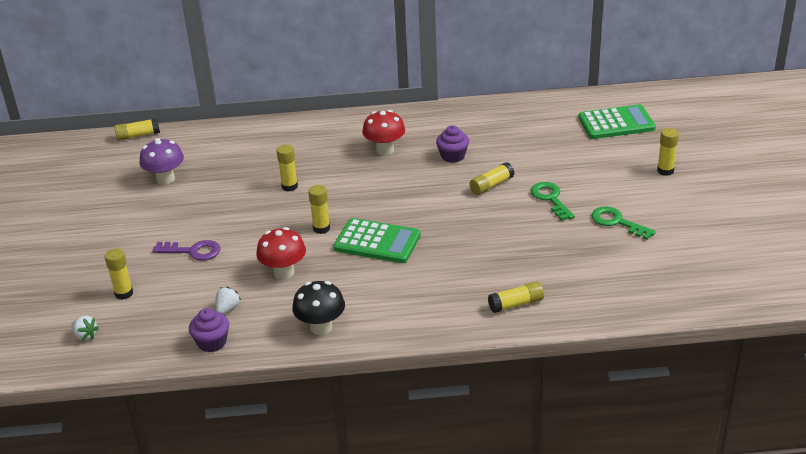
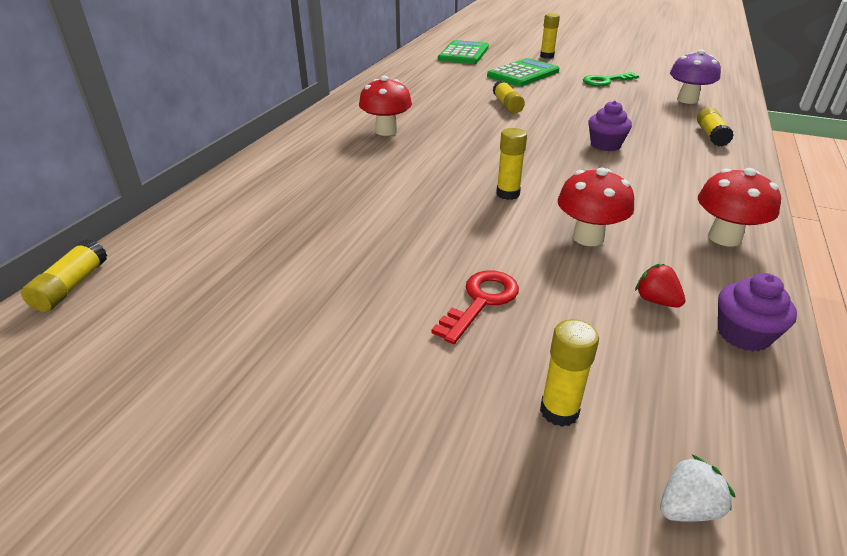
camera: 65 degrees left, 0 degrees up
(165, 179) = (245, 285): purple mushroom -> purple mushroom (687, 100)
(193, 251) = (481, 301): purple key -> red key
(227, 308) = (656, 300): white strawberry -> red strawberry
(289, 186) = (393, 194): yellow glue stick -> none
(321, 327) = (724, 238): black mushroom -> red mushroom
(377, 242) = (562, 170): green calculator -> green calculator (523, 74)
(453, 156) = (439, 108): purple cupcake -> purple cupcake (605, 145)
(550, 199) = (551, 92): green key -> none

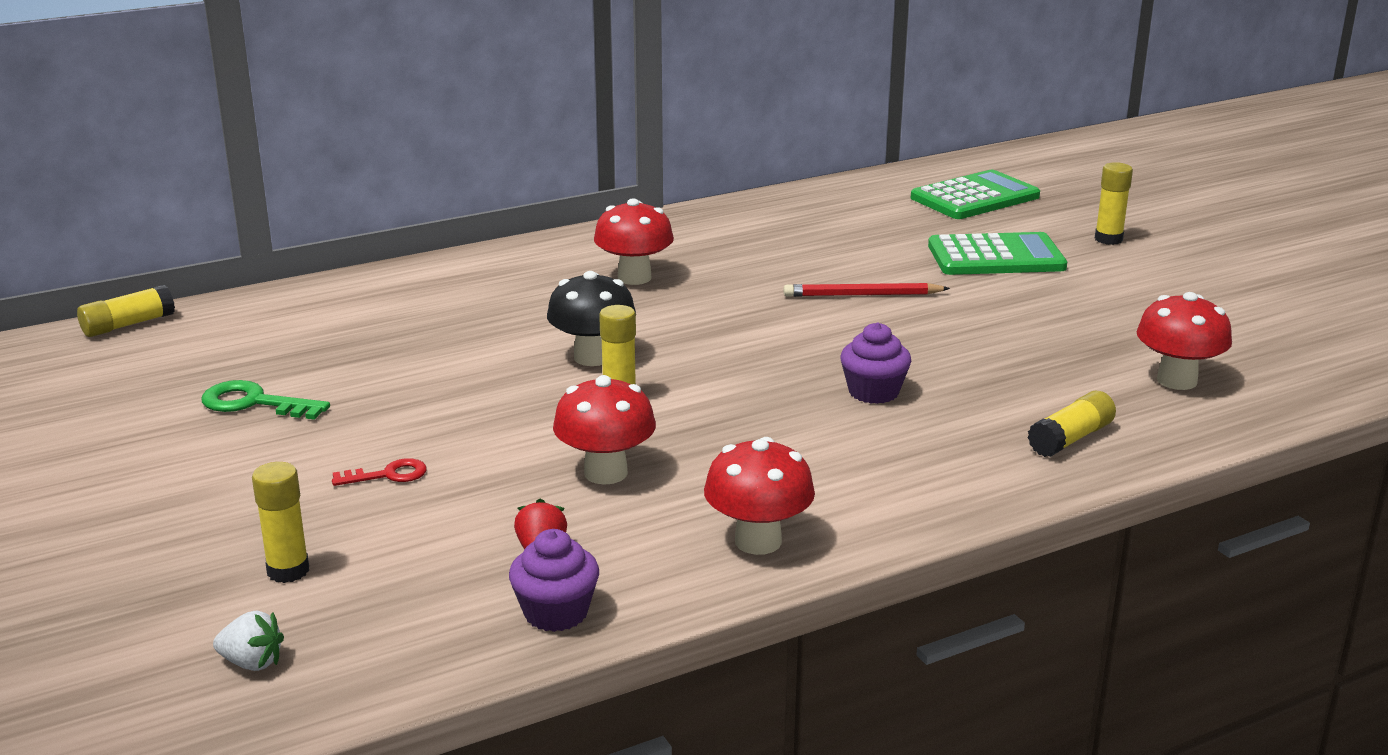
camera: 40 degrees right, 10 degrees down
(450, 178) = (592, 357): none -> black mushroom
(481, 301) = (388, 475): red key -> red key, size x0.64
(507, 105) = (862, 295): yellow glue stick -> red pencil
(605, 81) = (1109, 308): green key -> green key (254, 403)
(687, 100) = (1176, 380): purple mushroom -> red mushroom

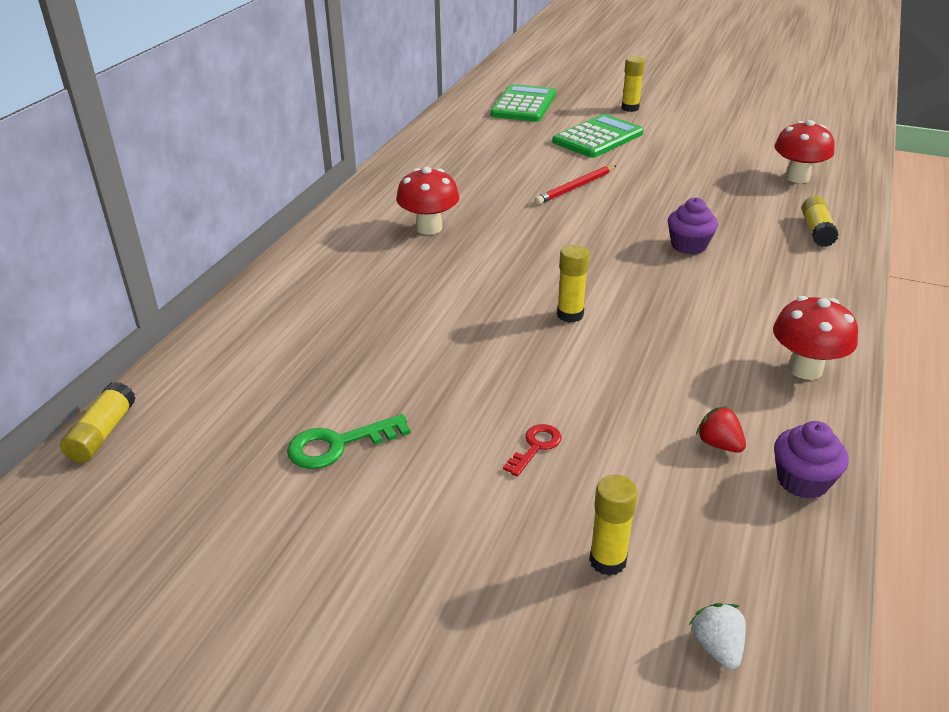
camera: 40 degrees left, 10 degrees up
(252, 663) = (716, 647): white strawberry -> white strawberry turned 75 degrees counterclockwise
(592, 357) = (504, 294): black mushroom -> none
(605, 473) = (655, 370): red mushroom -> none

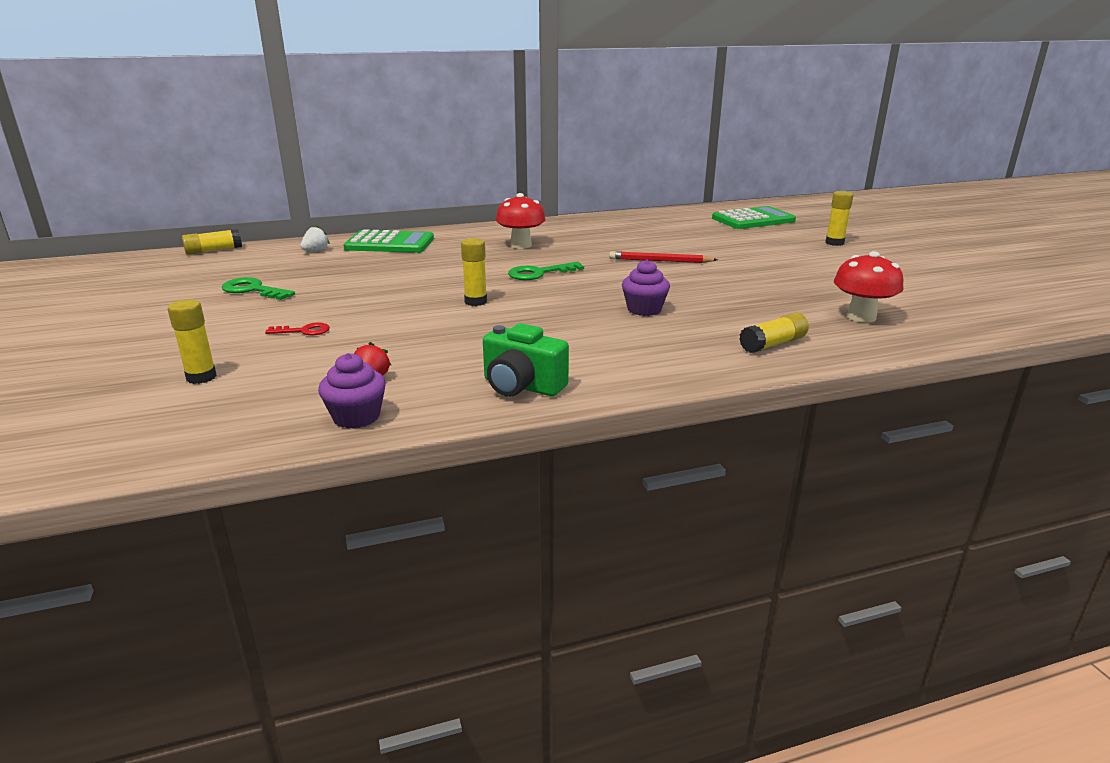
camera: 50 degrees right, 10 degrees down
(531, 252) = (539, 273): none -> green key
(598, 138) = (756, 247): green calculator -> green calculator (390, 244)
(716, 647) = (134, 428): white strawberry -> white strawberry (316, 251)
(805, 369) = (522, 386): red mushroom -> green camera

